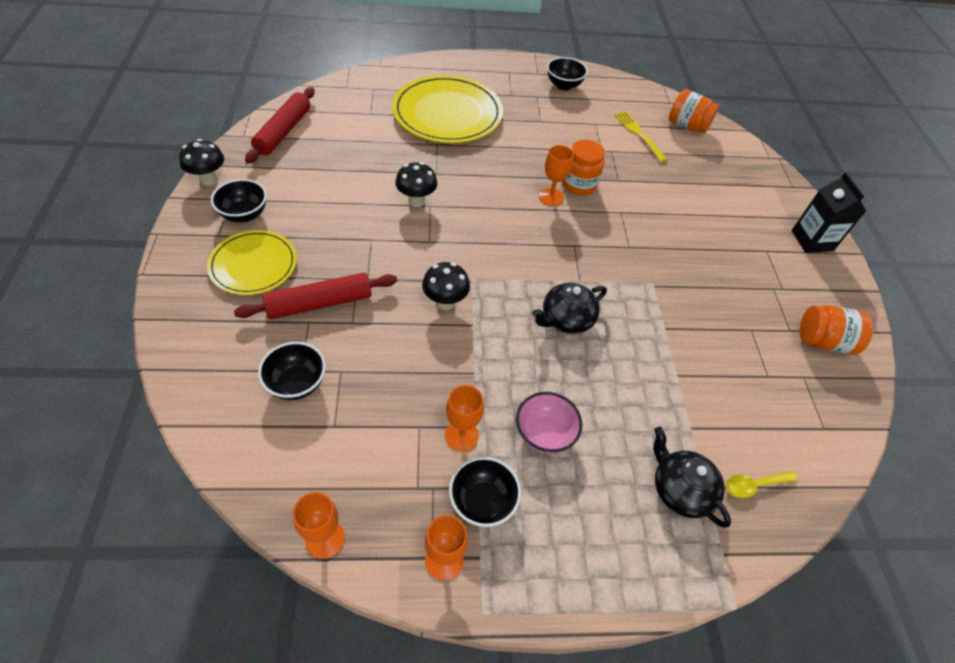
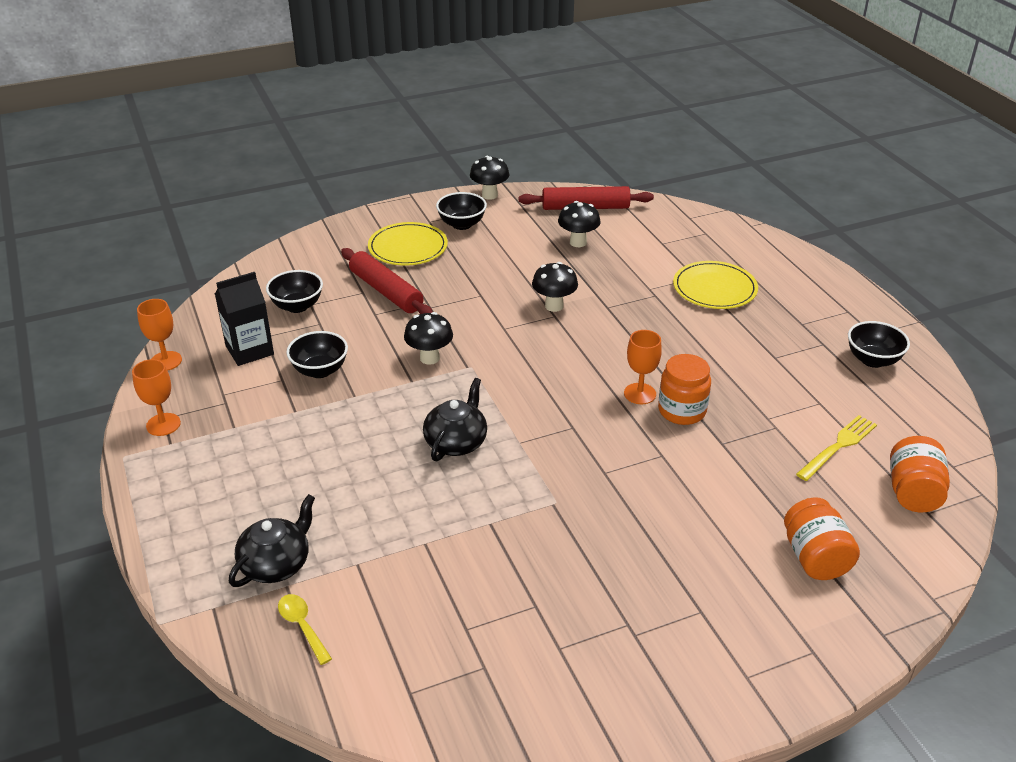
camera: 75 degrees right, 15 degrees down
(334, 155) = (578, 242): none -> black mushroom
(447, 113) = (714, 288): yellow plate -> yellow plate, size x0.61
(461, 435) = (283, 405): orange goblet -> none
(482, 502) = (221, 433): black bowl -> black bowl (320, 370)
(544, 434) = (305, 455): pink bowl -> none
(566, 319) = (456, 442): black teapot -> black teapot turned 75 degrees clockwise
(812, 240) = (767, 666): black carton -> black carton (249, 350)
(823, 341) = (560, 687): orange jar -> orange jar (815, 558)

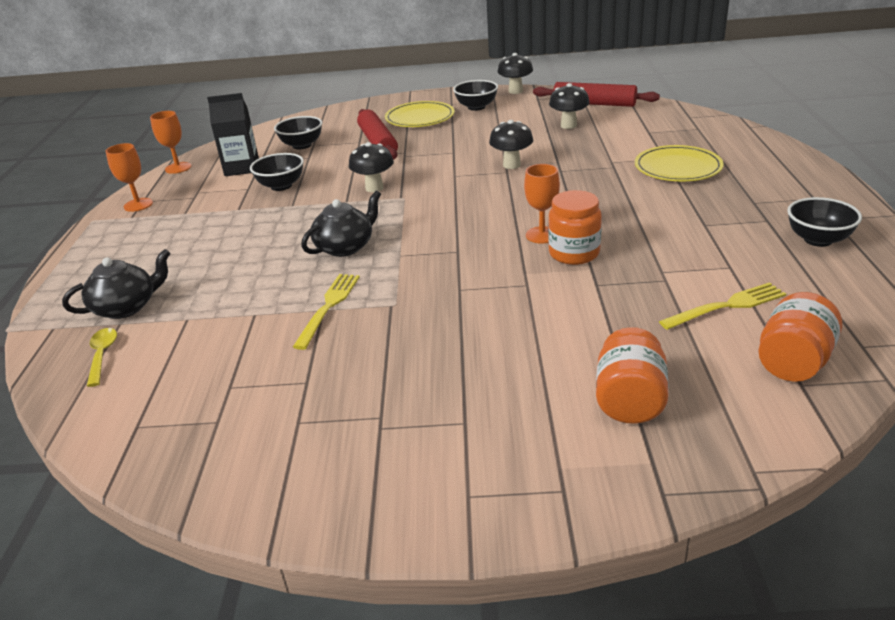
camera: 25 degrees right, 5 degrees down
(493, 518) = (328, 306): none -> yellow fork

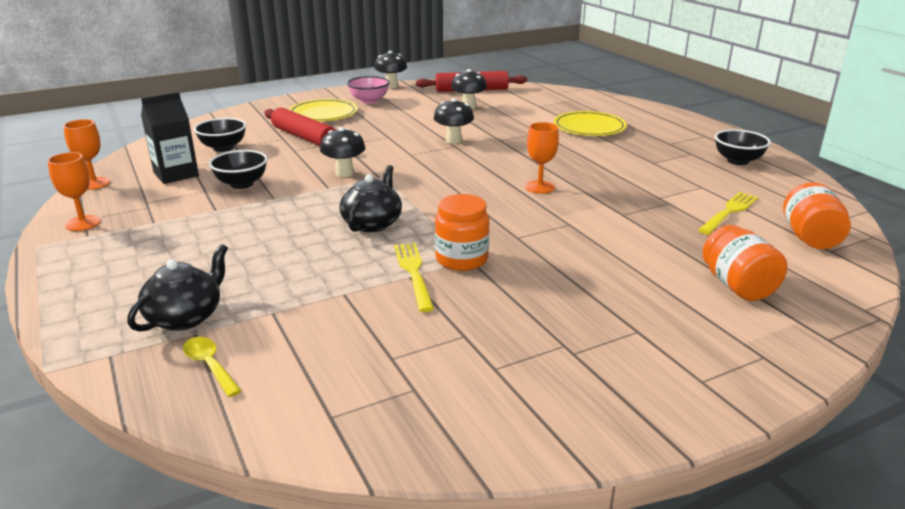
camera: 30 degrees left, 5 degrees down
(476, 107) = (369, 101): black bowl -> pink bowl
(574, 253) = (580, 196): orange jar -> orange jar (461, 259)

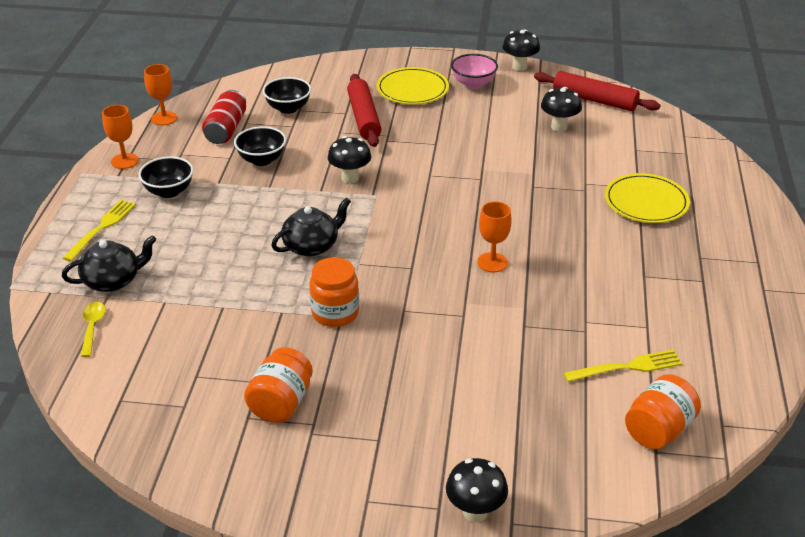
camera: 35 degrees right, 10 degrees up
(176, 174) = (226, 129): black carton -> red can
(413, 273) = (287, 309): yellow fork -> yellow fork (102, 228)
(453, 140) = (488, 171): black mushroom -> black mushroom (475, 512)
(737, 161) = (738, 310): black bowl -> black bowl (169, 191)
(737, 286) = (513, 442): orange jar -> orange jar (281, 403)

